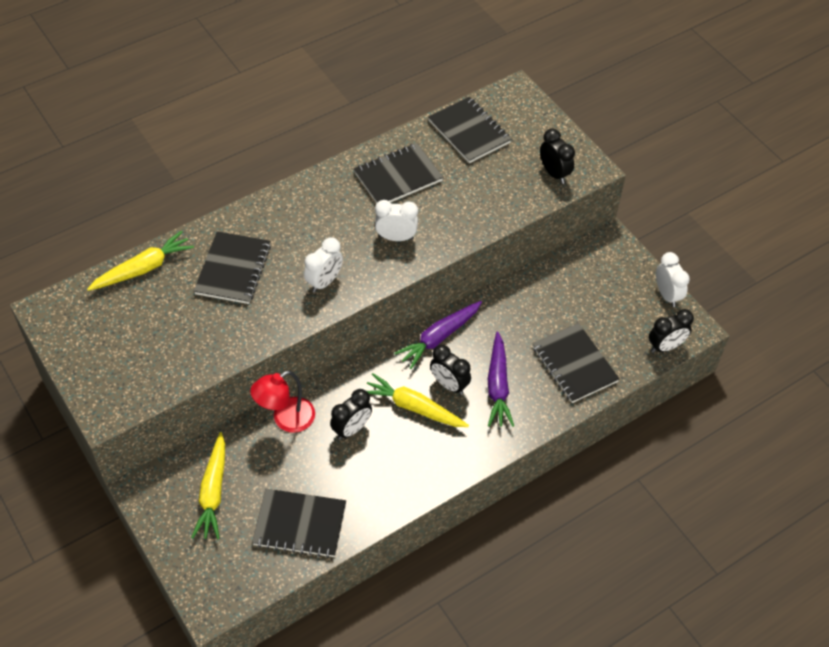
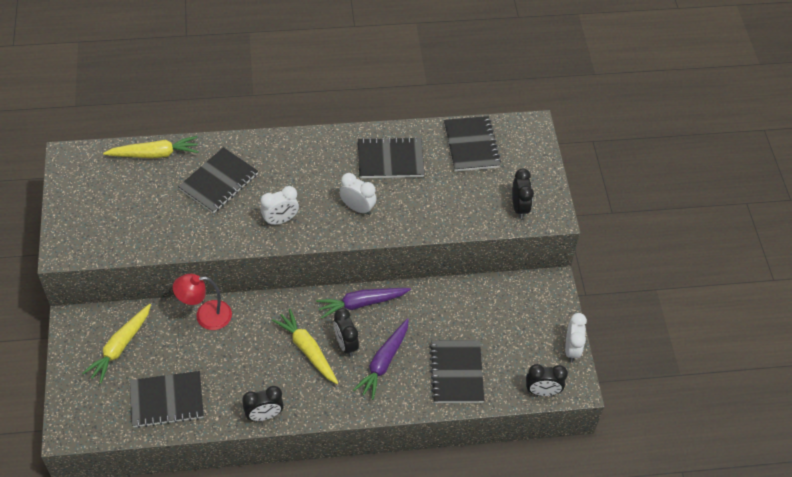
camera: 25 degrees right, 0 degrees up
(300, 524) = (167, 400): black notebook -> black notebook turned 45 degrees counterclockwise
(351, 429) = (250, 345): black clock -> black clock (264, 415)

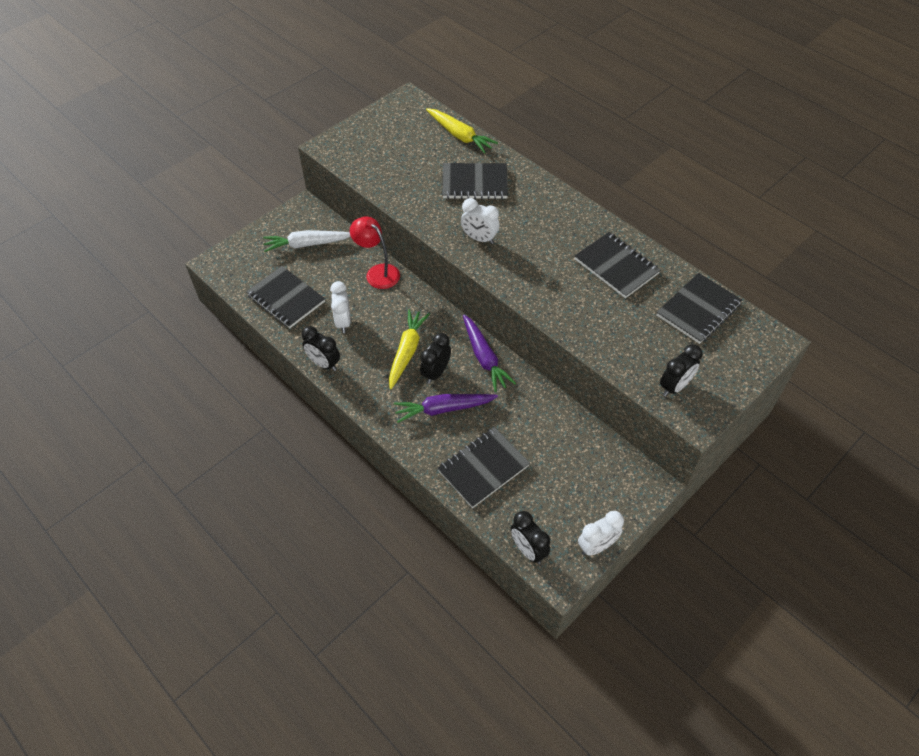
camera: 55 degrees right, 0 degrees up
(120, 347) = (307, 244): yellow carrot -> white carrot
(357, 208) = (544, 277): white clock -> white clock (343, 322)
(361, 303) = (484, 358): purple carrot -> purple carrot turned 150 degrees counterclockwise

